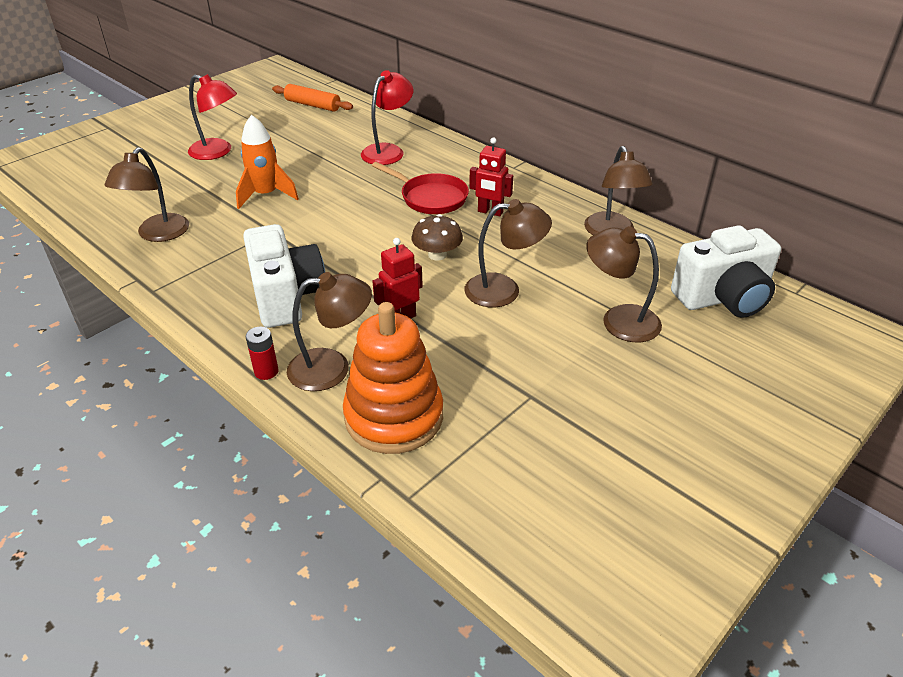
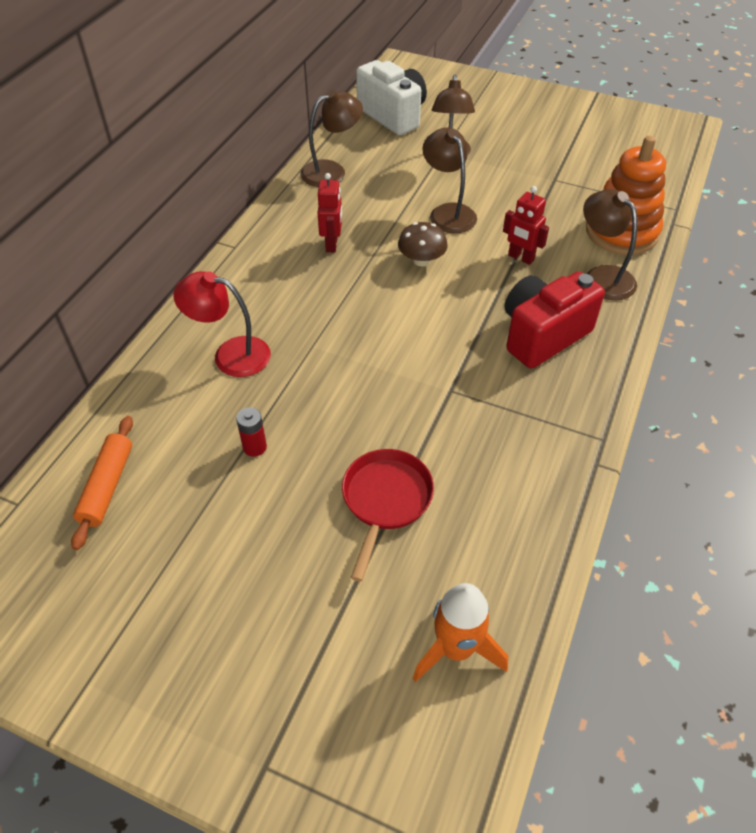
camera: 110 degrees left, 10 degrees up
(158, 234) = (514, 492): brown lamp -> none
(218, 152) = (295, 536): red lamp -> none
(266, 195) = (382, 428): orange rocket -> orange rocket (456, 649)
(266, 371) = (635, 310): red battery -> red battery (255, 447)
(286, 297) = (543, 335): white camera -> red camera
(430, 198) = (324, 290): red pan -> red pan (385, 500)

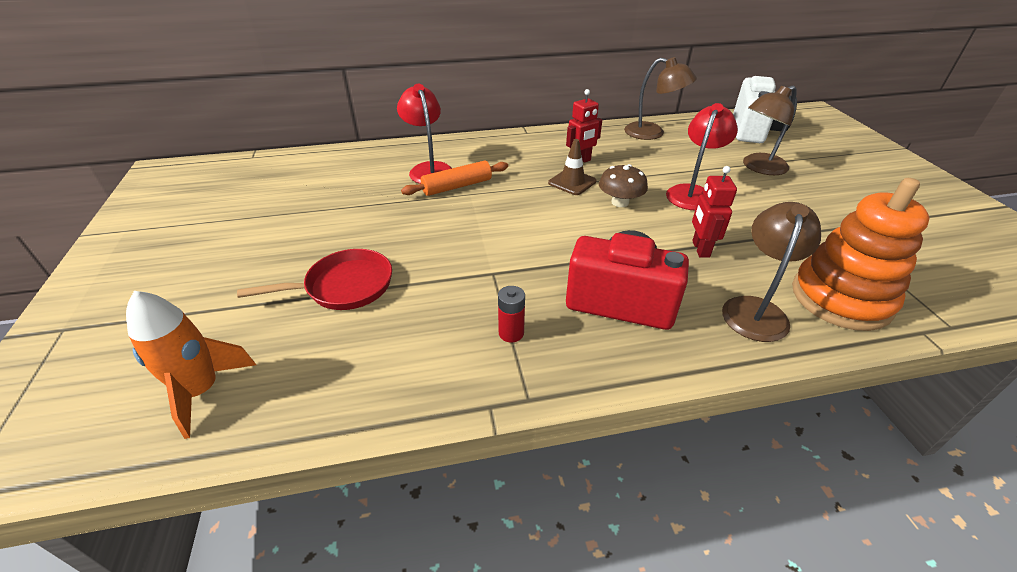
camera: 55 degrees right, 10 degrees down
(107, 486) = (282, 176): orange rolling pin -> orange rolling pin (457, 186)
(255, 447) = (353, 210): red battery -> red battery (511, 333)
(361, 269) = (572, 182): none -> brown traffic cone
(448, 212) = (692, 193): brown lamp -> red lamp

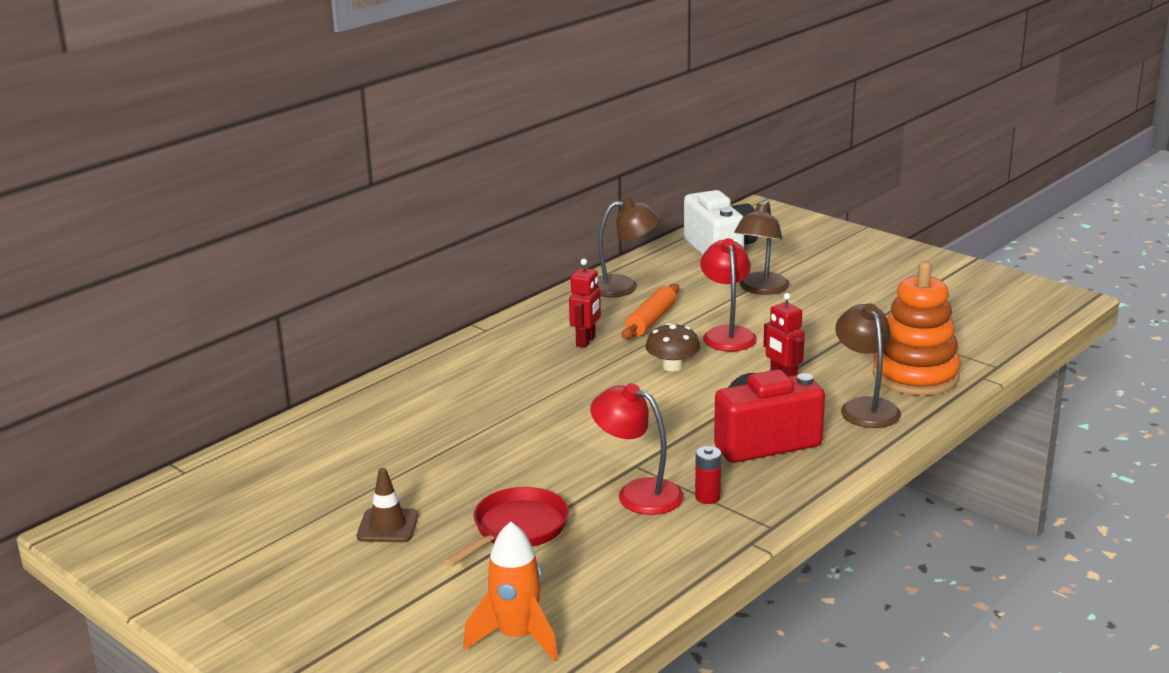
camera: 35 degrees left, 15 degrees down
(429, 169) = (433, 405): red lamp -> red lamp (638, 493)
(457, 186) = (492, 410): orange rolling pin -> orange rolling pin (651, 320)
(572, 182) = (604, 364): brown traffic cone -> brown traffic cone (388, 526)

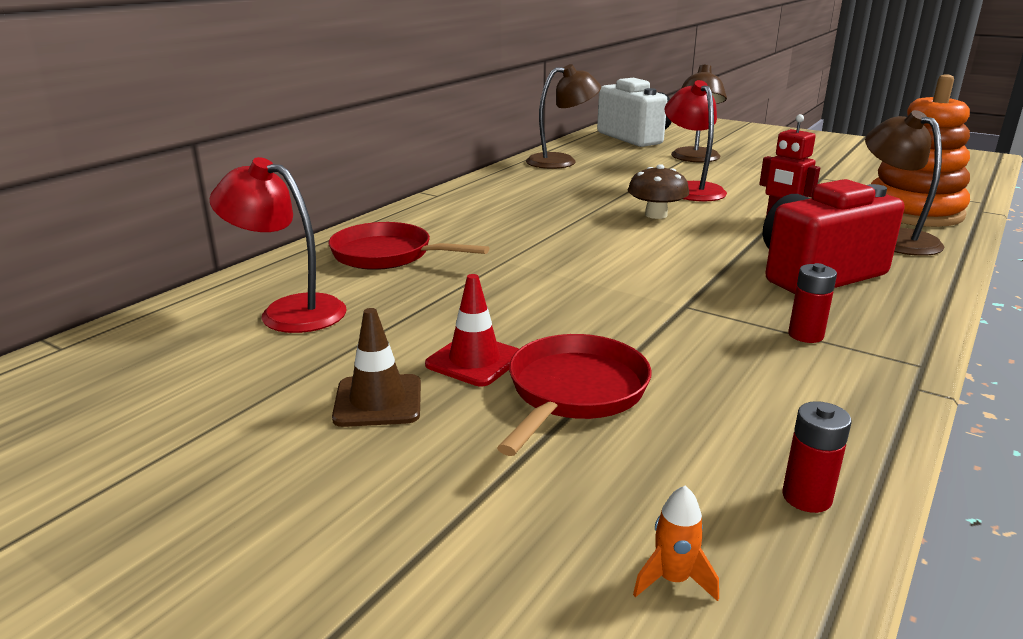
camera: 10 degrees left, 0 degrees up
(424, 400) = (387, 255): none -> red pan
(459, 501) = (474, 360): none -> red traffic cone
(517, 637) = (673, 580): orange rocket -> orange rocket, size x0.46
(586, 341) = (549, 200): red robot -> none
(619, 604) = (806, 497): none -> red battery
(638, 493) = (712, 336): red lamp -> red lamp (289, 311)
(651, 320) = (606, 183): orange rolling pin -> none

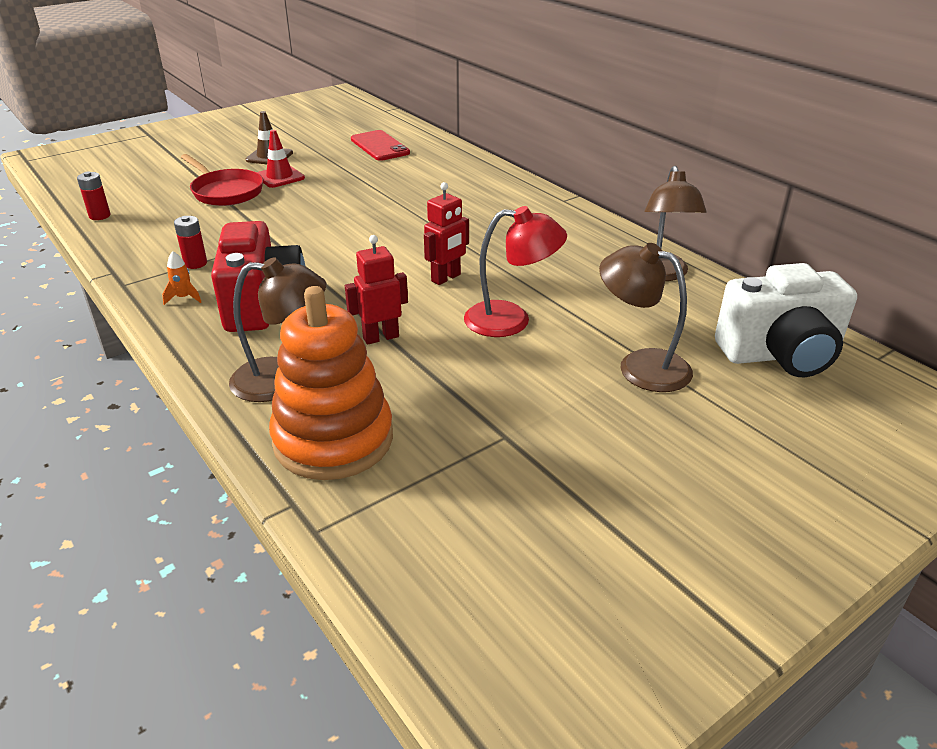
camera: 110 degrees right, 10 degrees up
(289, 311) = (379, 146): red lamp -> red phone
(387, 255) = (439, 172): red pan -> none
(656, 215) = (446, 278): brown mushroom -> red robot
(673, 580) = (106, 184): orange rocket -> orange rocket (184, 298)

